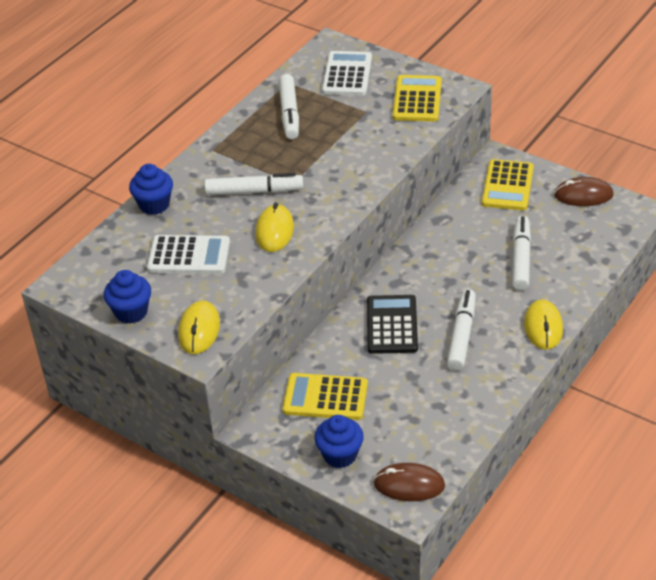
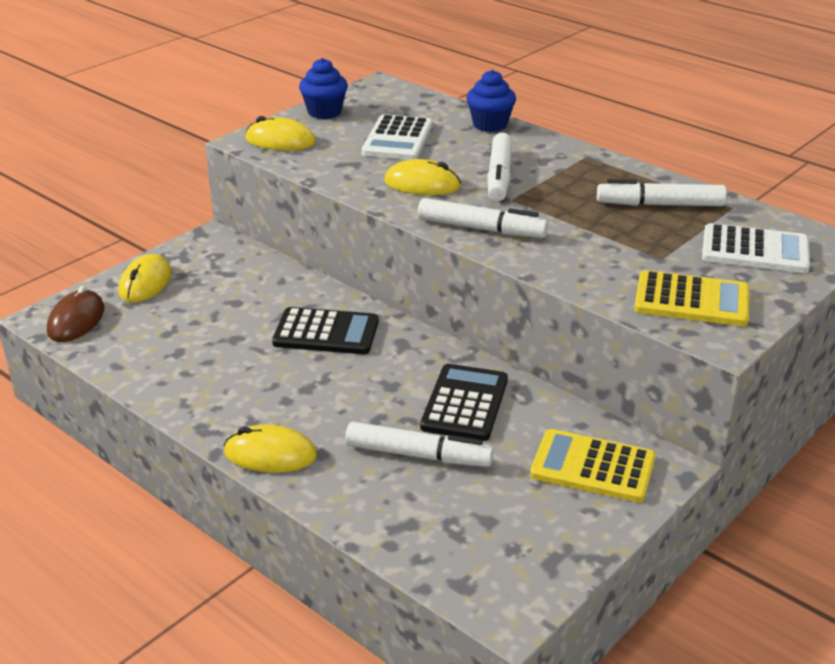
camera: 95 degrees right, 10 degrees down
(325, 397) = (232, 280): yellow calculator -> none
(340, 455) = (145, 283): blue cupcake -> yellow mouse
(460, 243) = (465, 403): none -> black calculator
(461, 335) = (285, 383): white marker -> white marker (481, 229)
(583, 195) = (559, 549): brown mouse -> none

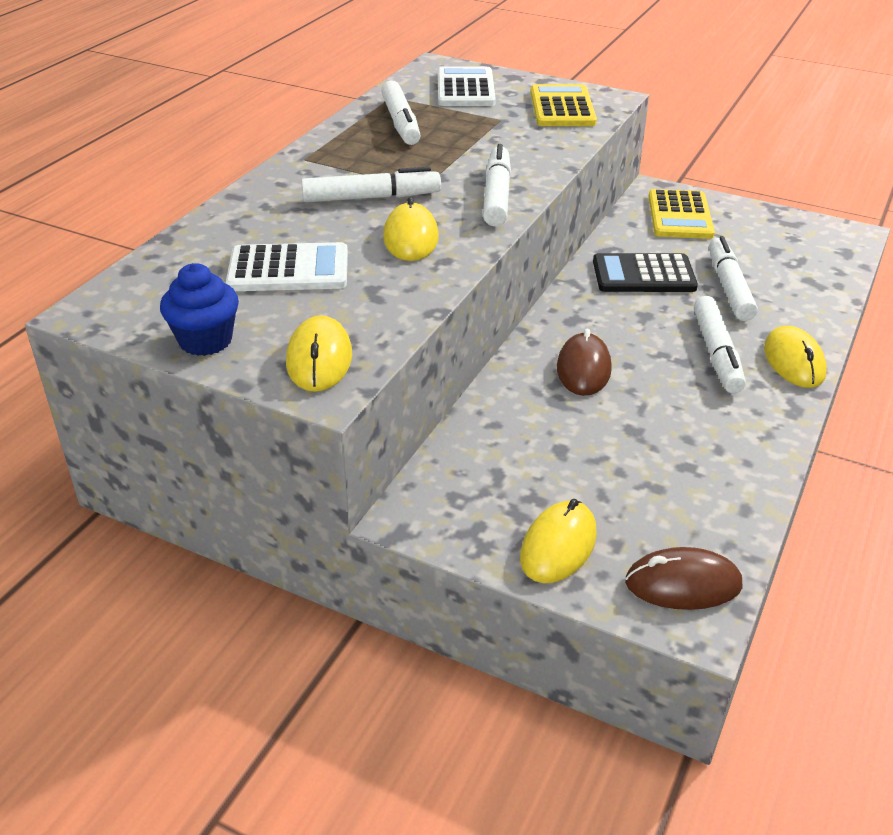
camera: 105 degrees left, 5 degrees up
(145, 283) = (558, 546): yellow mouse -> yellow mouse turned 60 degrees counterclockwise
(308, 410) = (716, 353): none -> white marker
(326, 333) = (583, 368): black calculator -> brown mouse
(490, 125) = (229, 216): blue cupcake -> none

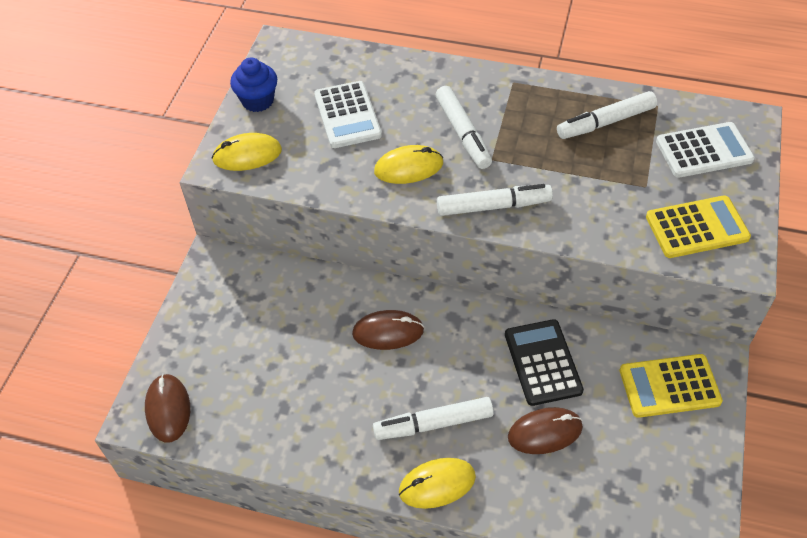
camera: 80 degrees right, 15 degrees up
(558, 546) = (195, 338): yellow mouse -> none
(729, 287) = (545, 432): white marker -> brown mouse

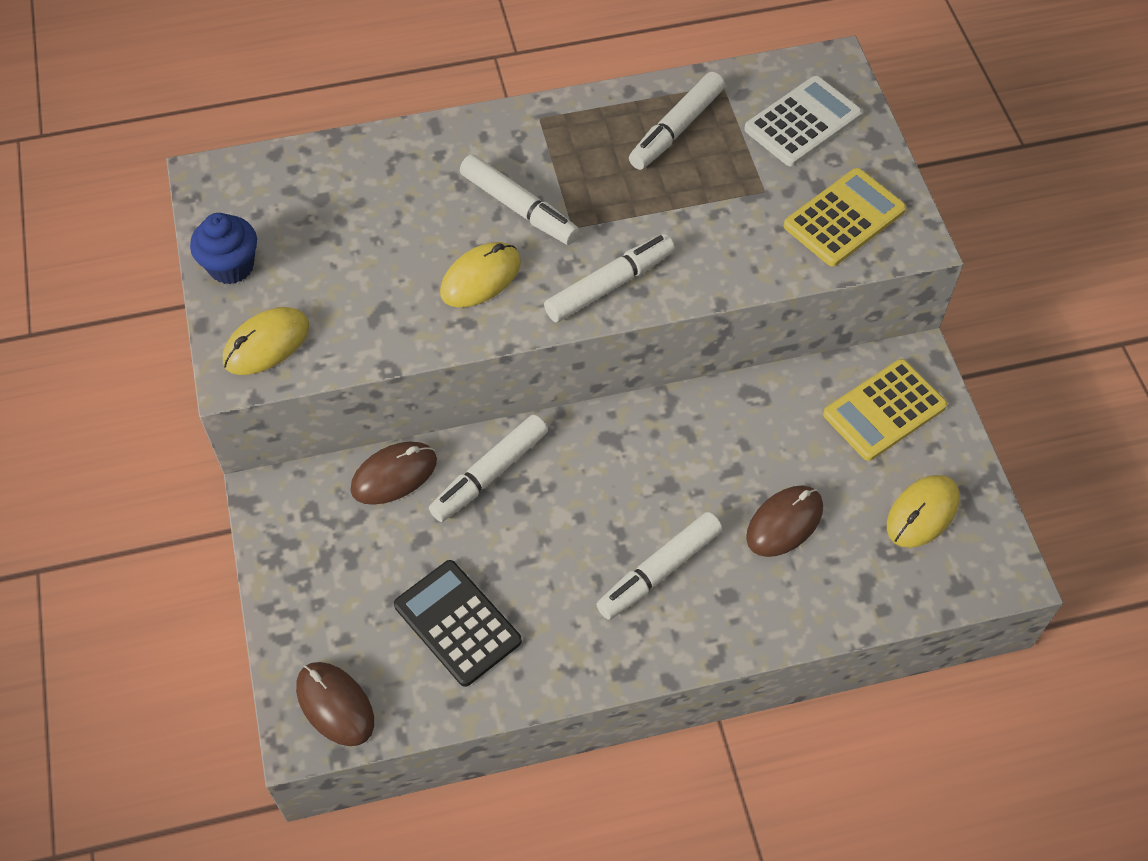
camera: 30 degrees left, 5 degrees up
(347, 115) = (361, 240): white calculator -> none
(358, 306) = (489, 474): none -> white marker
(388, 332) = (543, 489): brown mouse -> brown mouse (394, 475)
(437, 484) = (703, 636): yellow mouse -> yellow mouse (922, 513)
(543, 362) = (738, 445): black calculator -> black calculator (457, 623)

